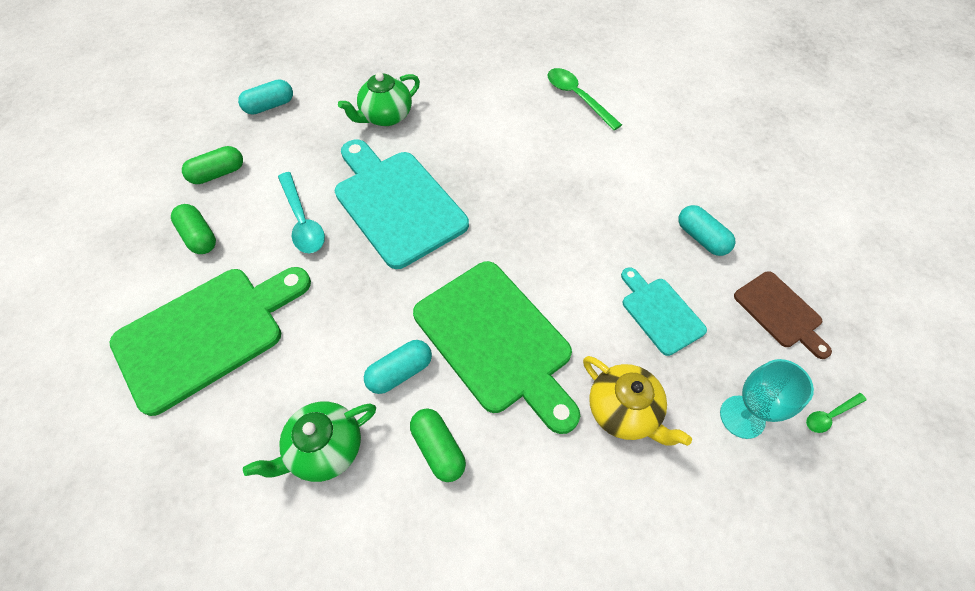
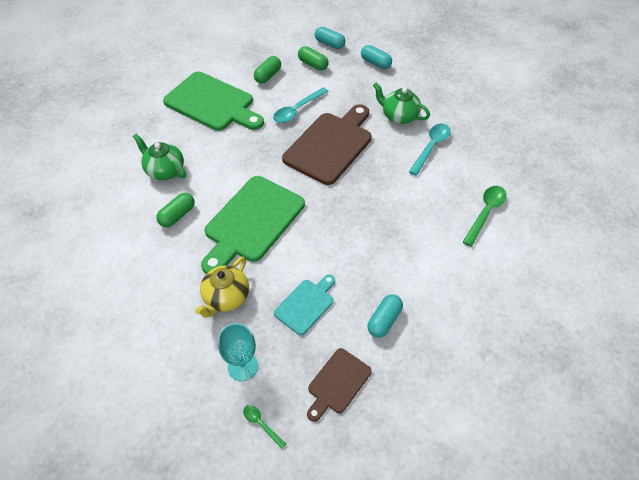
camera: 70 degrees right, 5 degrees down
(397, 203) = (330, 145): turquoise cutting board -> brown cutting board
(400, 372) = (216, 185): turquoise capsule -> turquoise capsule (329, 44)
(456, 106) = (431, 147): none -> turquoise spoon

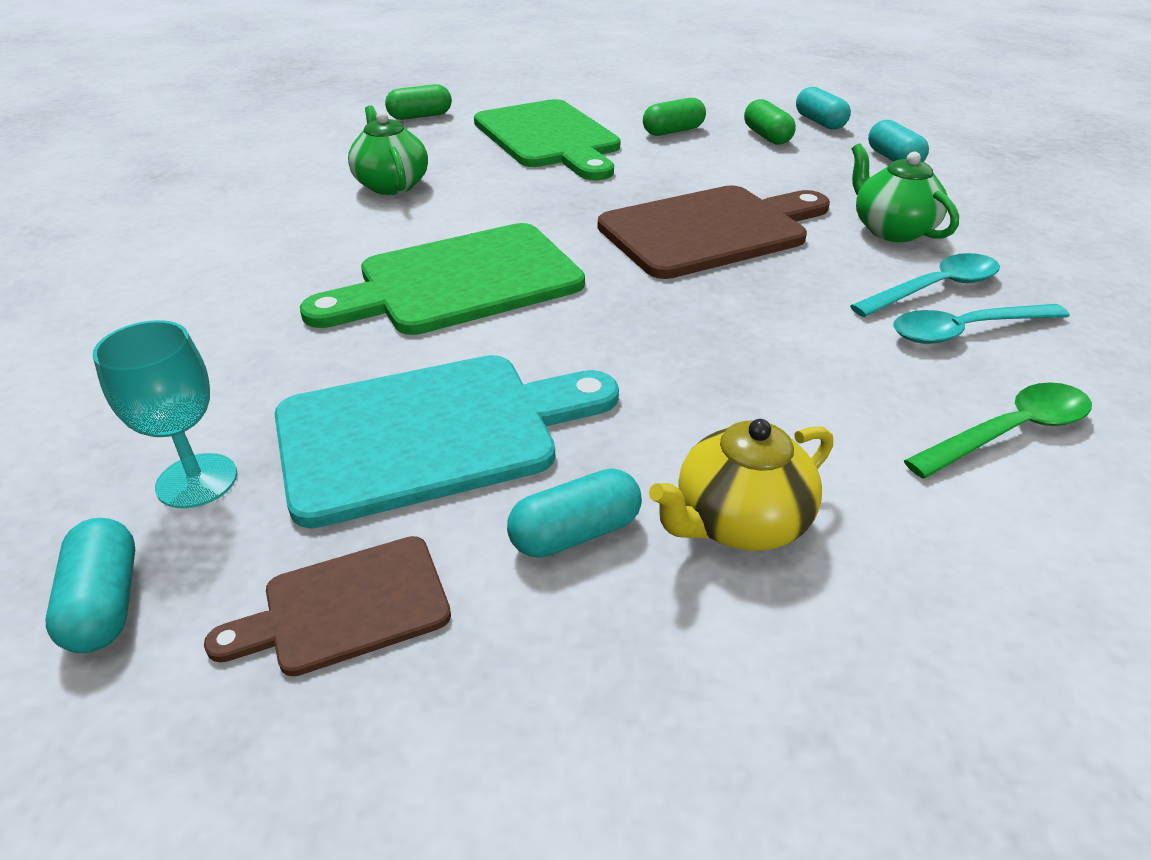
camera: 30 degrees right, 15 degrees down
(177, 215) = (348, 237): green capsule -> green capsule (420, 116)
(226, 297) = (295, 364): yellow teapot -> yellow teapot (739, 523)
(261, 424) = (105, 603): green spoon -> turquoise capsule
(297, 110) = (687, 176): turquoise spoon -> turquoise spoon (965, 331)
(306, 304) = (430, 433): turquoise cutting board -> turquoise cutting board, size x1.89

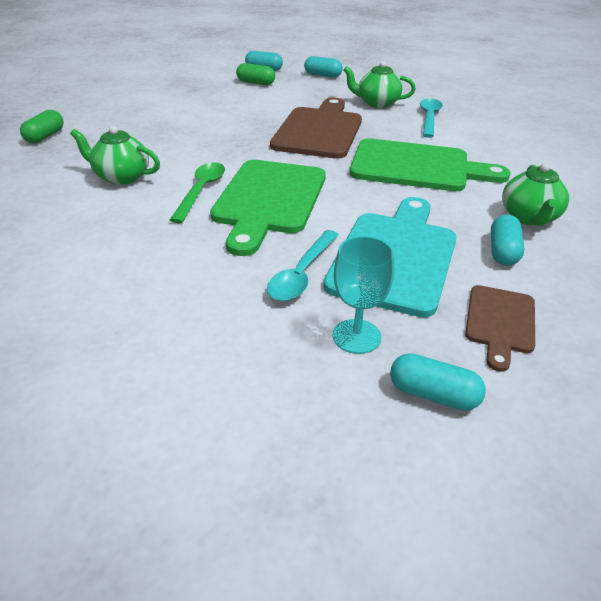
camera: 50 degrees left, 0 degrees up
(549, 138) = (154, 120): green cutting board -> green cutting board (416, 167)
(673, 131) = (209, 95): green capsule -> none
(739, 523) = (529, 217): yellow teapot -> green teapot
(965, 331) = (463, 127): turquoise spoon -> turquoise spoon (302, 274)
(1009, 432) = (528, 152): green spoon -> green spoon (201, 191)

